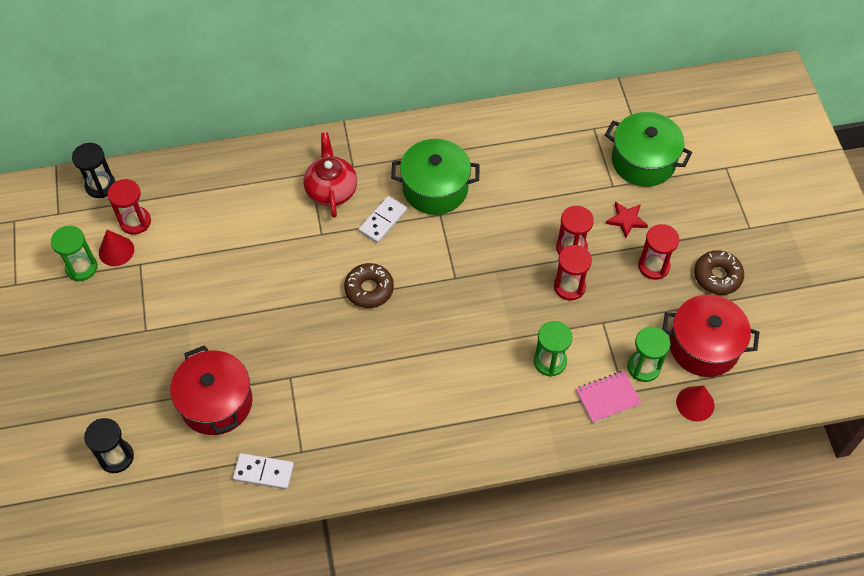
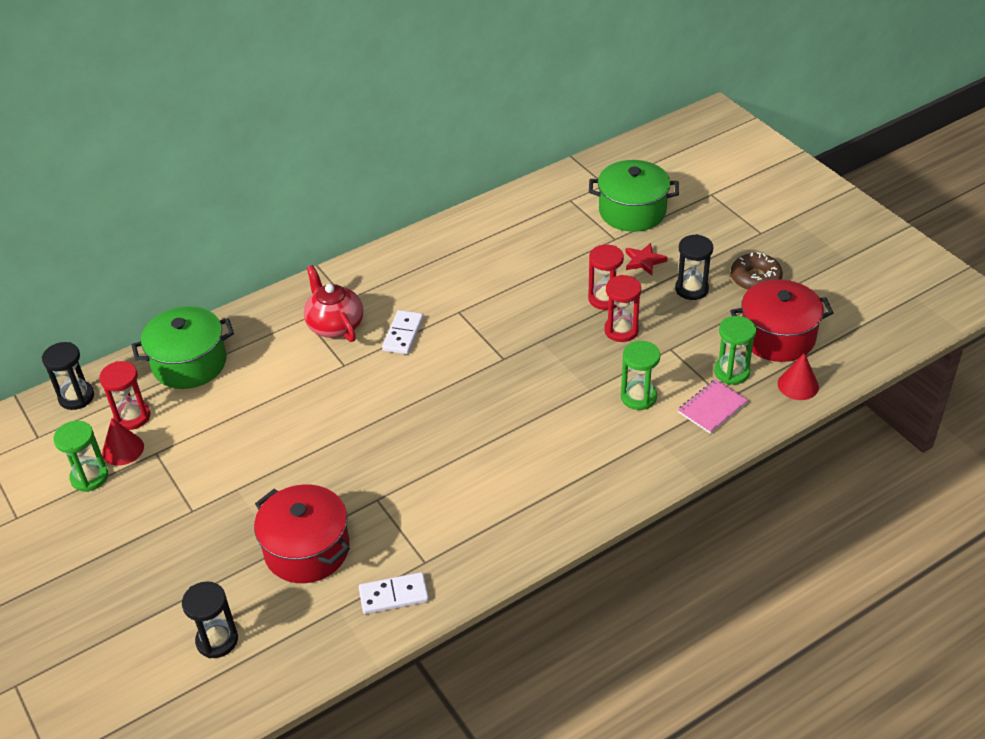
camera: 20 degrees left, 15 degrees down
(369, 289) = (420, 396): brown donut -> none
(435, 188) = (442, 292): green pot -> green pot (189, 363)
(653, 266) = (691, 289): red hourglass -> black hourglass

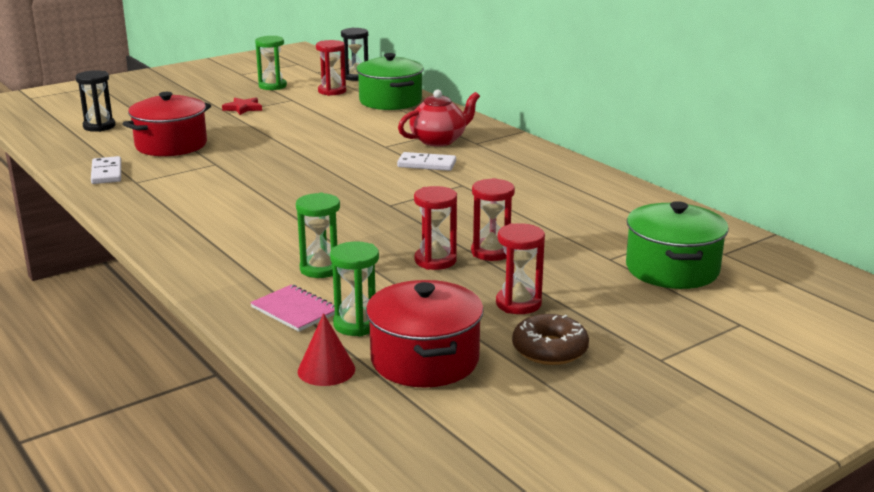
camera: 85 degrees right, 20 degrees down
(123, 449) = (298, 91): red cone -> none
(644, 261) = (569, 275): red star -> red star (243, 108)
(691, 289) = (518, 304): black hourglass -> red hourglass

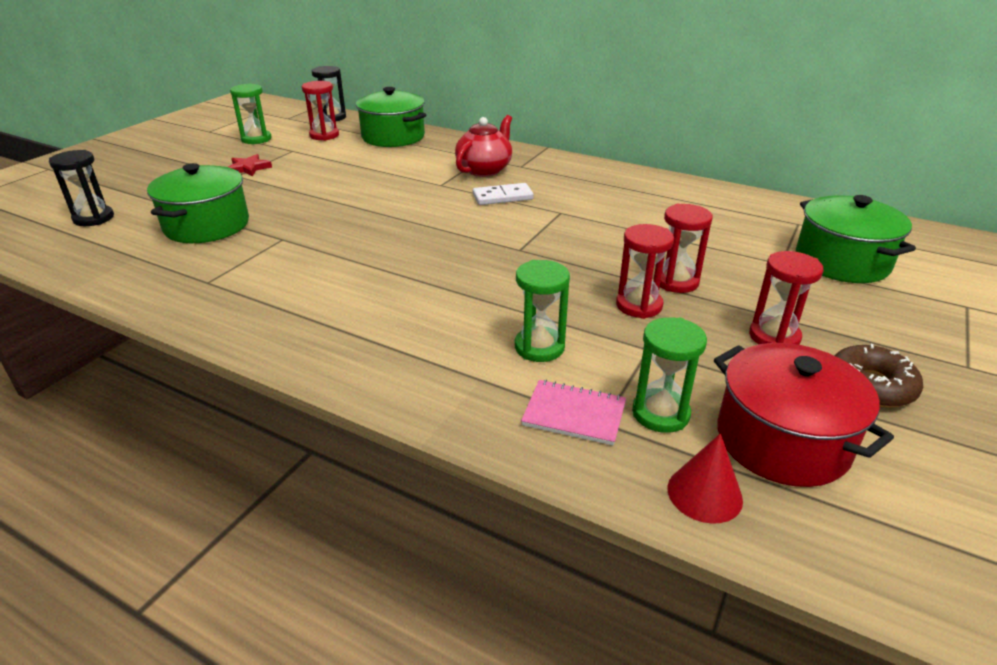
camera: 25 degrees left, 10 degrees up
(107, 173) = (158, 278): white domino -> none
(171, 145) = (207, 226): red pot -> green pot

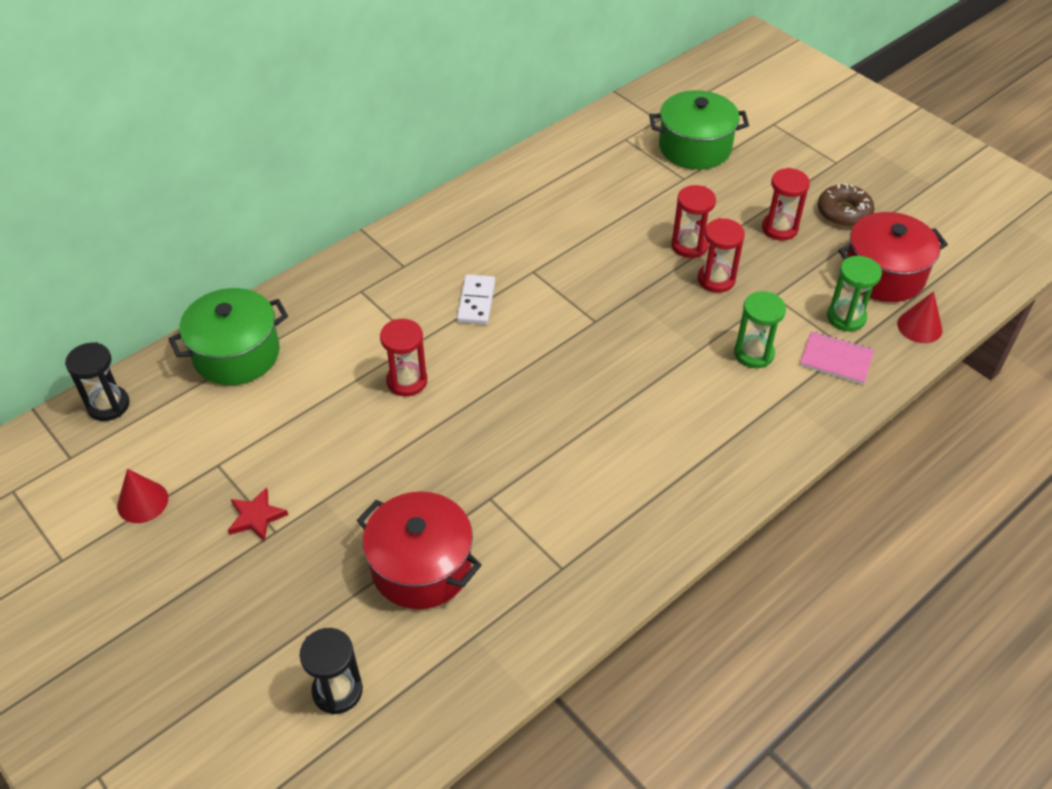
camera: 70 degrees left, 15 degrees up
(207, 226) = (421, 567): green pot -> red pot
(256, 139) = (142, 502): green hourglass -> red cone
(324, 135) = (180, 423): red hourglass -> red hourglass (407, 381)
(484, 170) = (396, 297): red teapot -> none
(574, 414) = (836, 359): pink notebook -> pink notebook turned 75 degrees clockwise

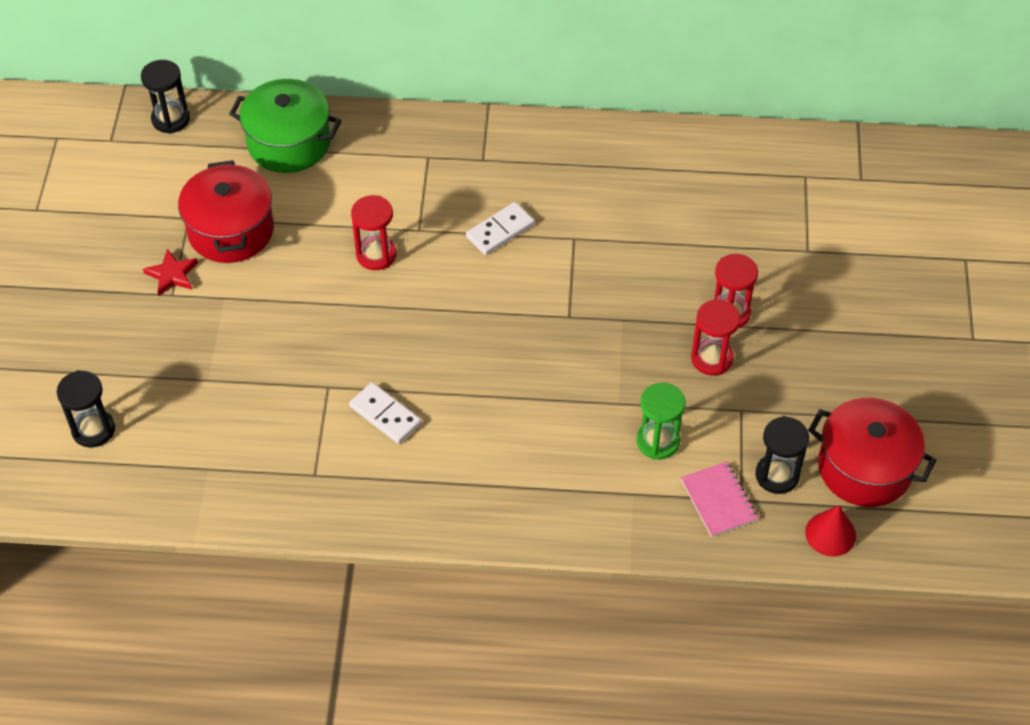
camera: 45 degrees right, 5 degrees up
(142, 502) = (119, 207): red cone -> none
(421, 567) = (230, 395): red pot -> red pot (231, 230)
(557, 483) = (385, 415): none -> white domino
(695, 147) = (858, 229): green pot -> none
(779, 228) = (830, 358): red hourglass -> none
(843, 212) = (910, 388): brown donut -> none
(846, 317) = (777, 475): green hourglass -> black hourglass

